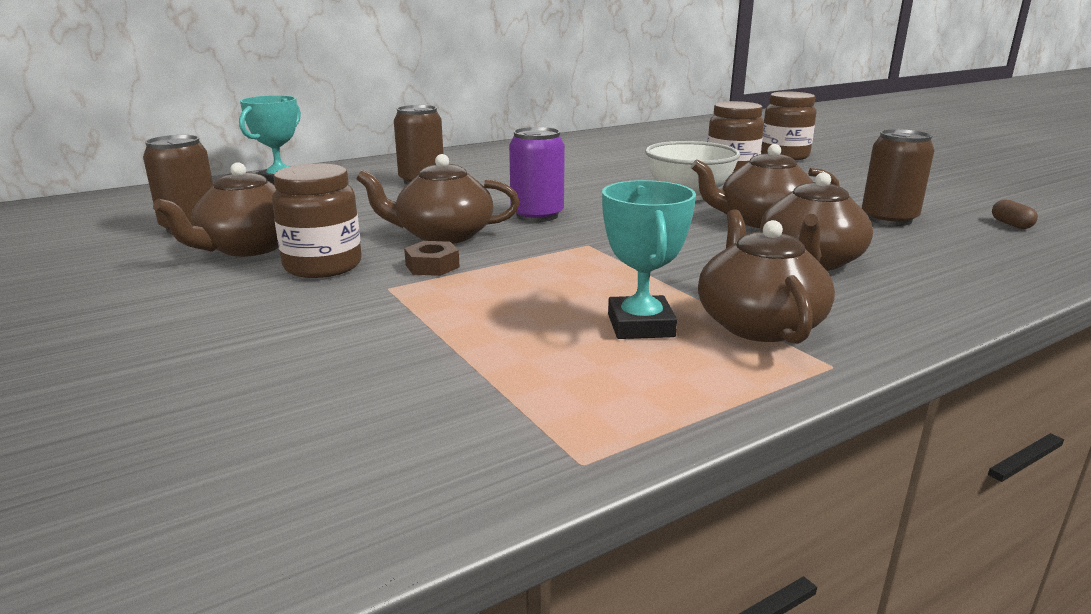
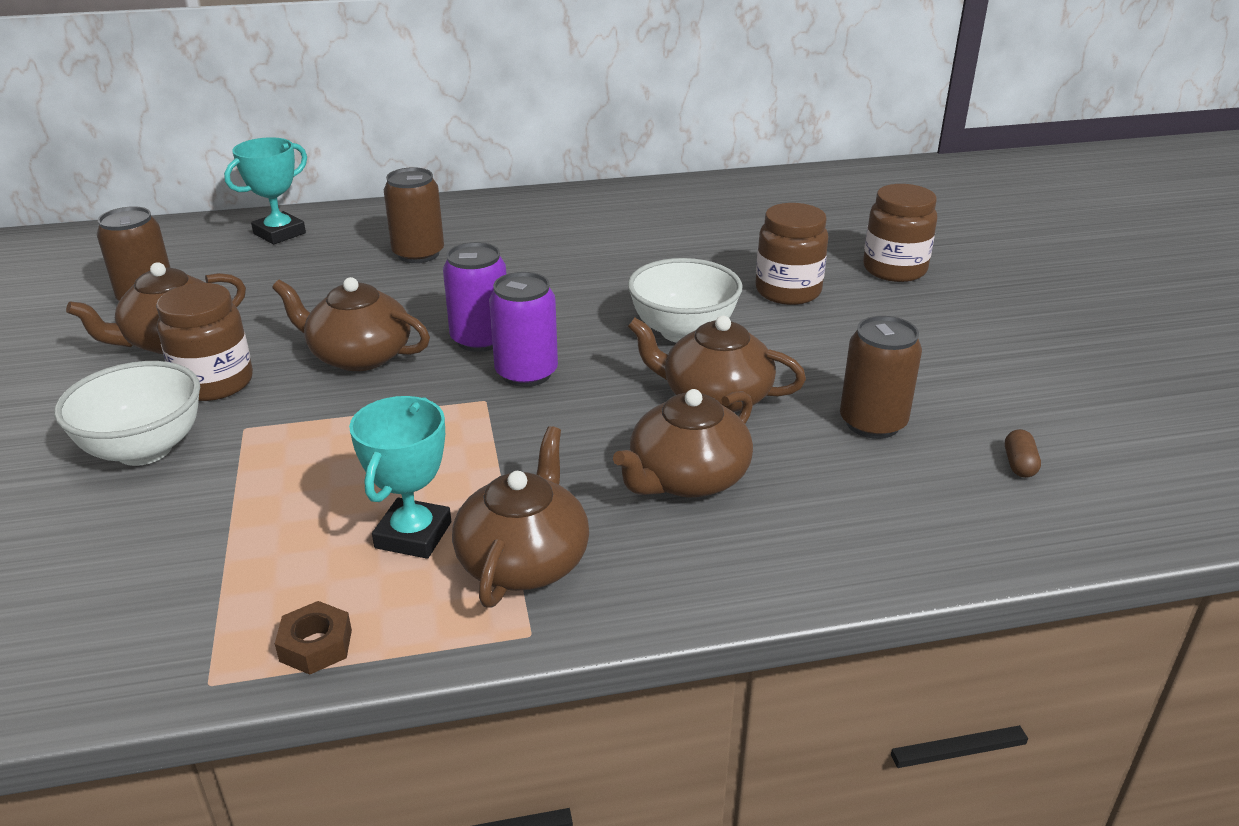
camera: 20 degrees right, 10 degrees up
(299, 315) = (144, 449): none -> white bowl
(432, 266) = (308, 404): brown nut -> brown nut (316, 645)
(601, 227) = (526, 373): none -> purple can

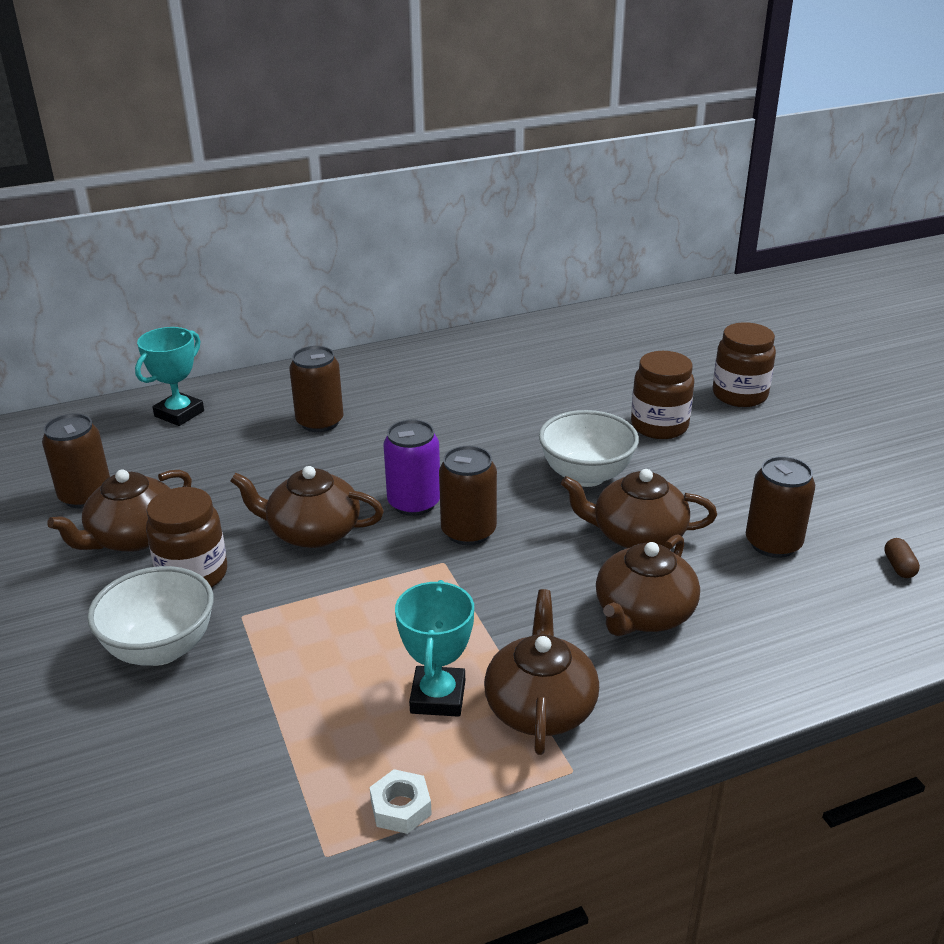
camera: 10 degrees left, 0 degrees up
(316, 645) = (401, 808): brown nut -> white nut
(526, 373) = (468, 531): purple can -> brown can

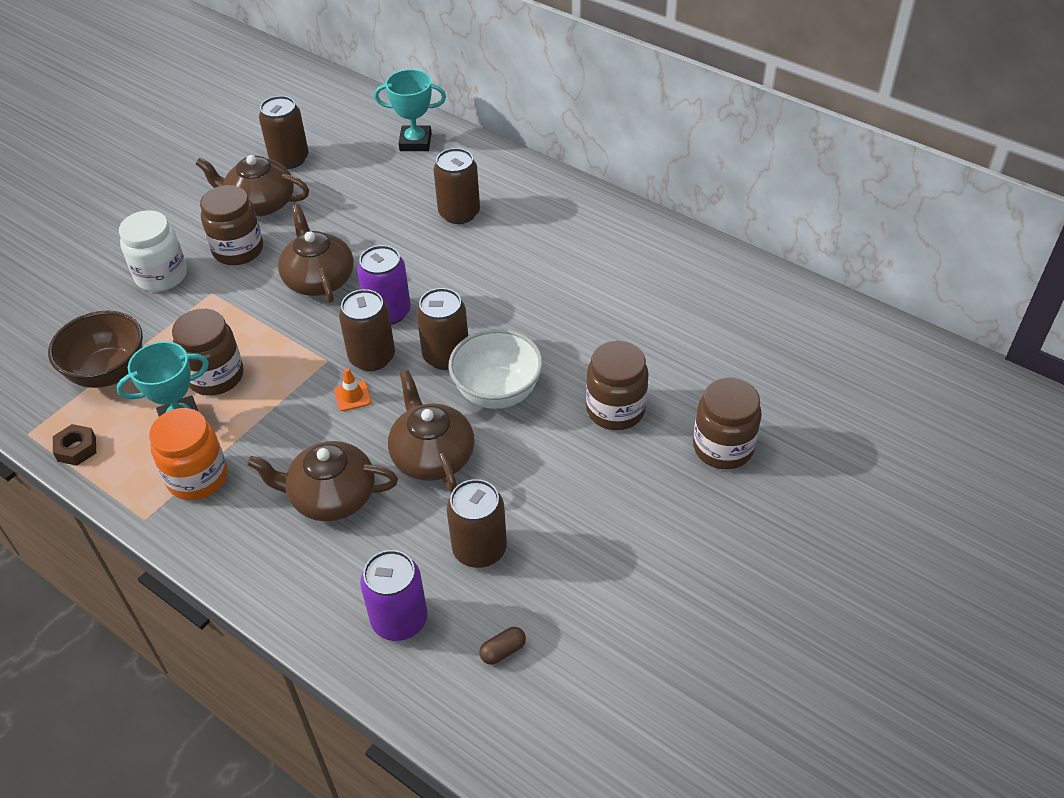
camera: 60 degrees right, 15 degrees up
(161, 648) = (161, 276): white bowl -> white jar
(288, 741) = (109, 372): none -> brown bowl
(388, 649) = (216, 376): none -> brown jar
(401, 808) = (76, 449): white nut -> brown nut
(511, 488) = (446, 356): none -> brown can
(513, 560) = (352, 396): none -> orange traffic cone
(540, 706) = (197, 477): brown teapot -> orange jar
(833, 616) = (399, 620): none -> purple can

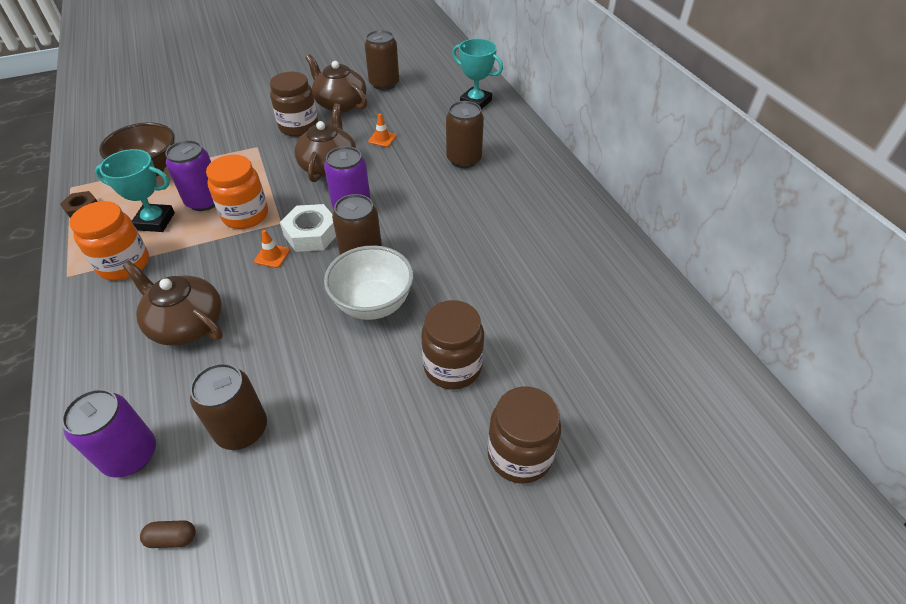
camera: 30 degrees right, 0 degrees up
(161, 276) = (240, 124): white jar -> none
(216, 376) = (204, 201): brown jar -> purple can
(280, 370) = (245, 215): none -> orange jar
(350, 225) = (382, 139): none -> orange traffic cone
(372, 357) = (311, 234): brown can -> white nut
(432, 456) = (281, 330): brown teapot -> none

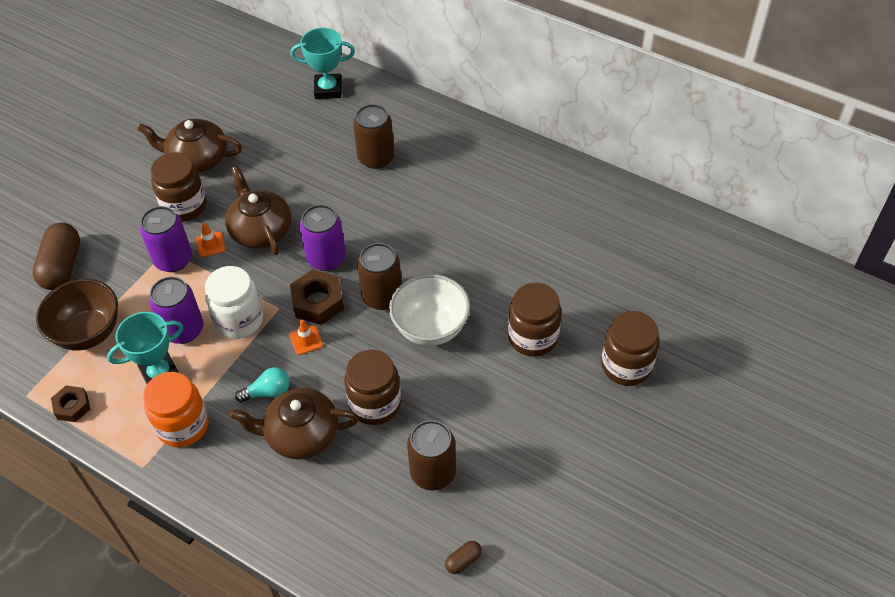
camera: 35 degrees left, 5 degrees up
(130, 455) = (374, 540): purple can -> purple can (173, 259)
(187, 125) = (62, 266): none -> brown capsule
(203, 277) = (268, 392): none -> turquoise light bulb
(245, 215) = (239, 320): orange jar -> white jar
(264, 337) = (375, 404): none -> brown jar
(311, 234) = (318, 302): white nut -> brown nut
(382, 139) = (280, 176): orange traffic cone -> orange traffic cone (210, 244)
(384, 84) = (217, 113): brown can -> none

